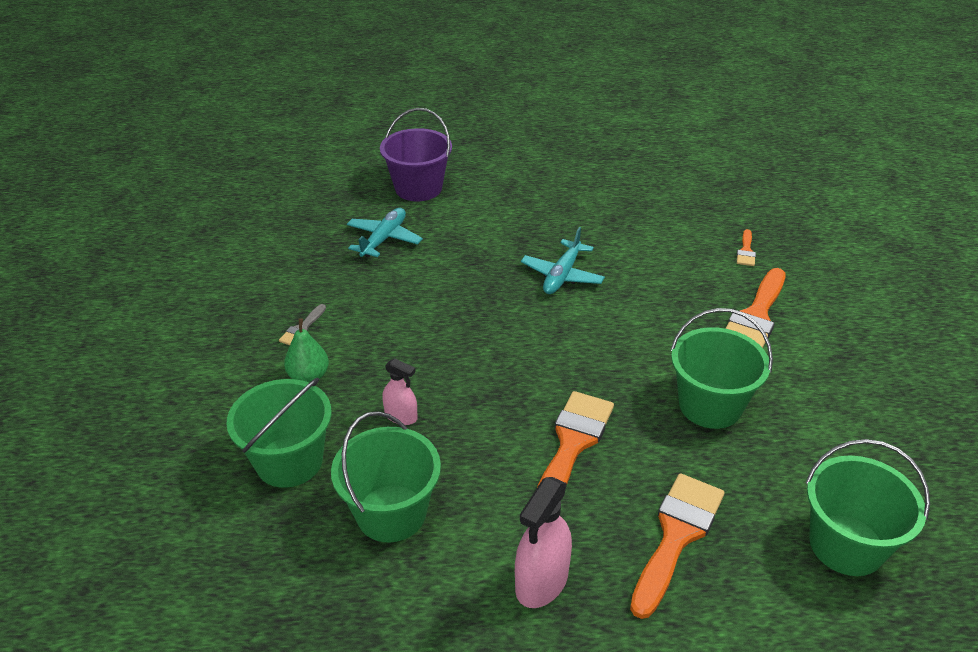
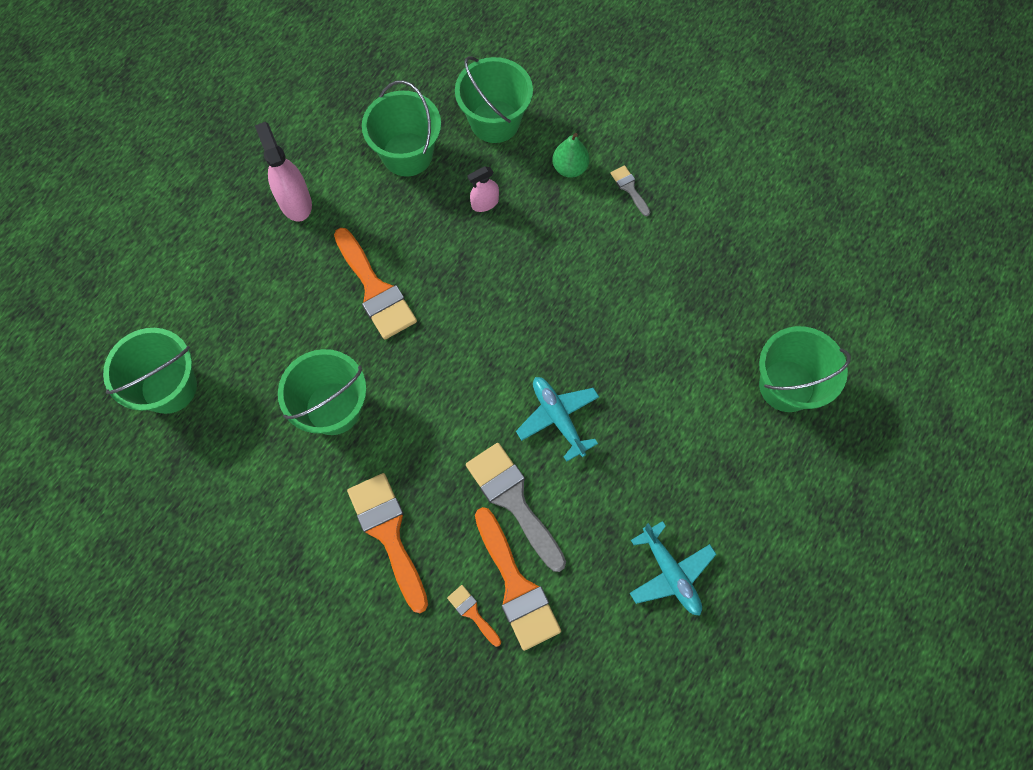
camera: 125 degrees right, 30 degrees up
(384, 239) = (715, 308): turquoise plane -> turquoise plane (670, 573)
(418, 188) = (786, 385): purple bucket -> green bucket
(649, 268) = (513, 500): none -> grey brush
(676, 535) = (259, 295): orange brush -> orange brush (516, 586)

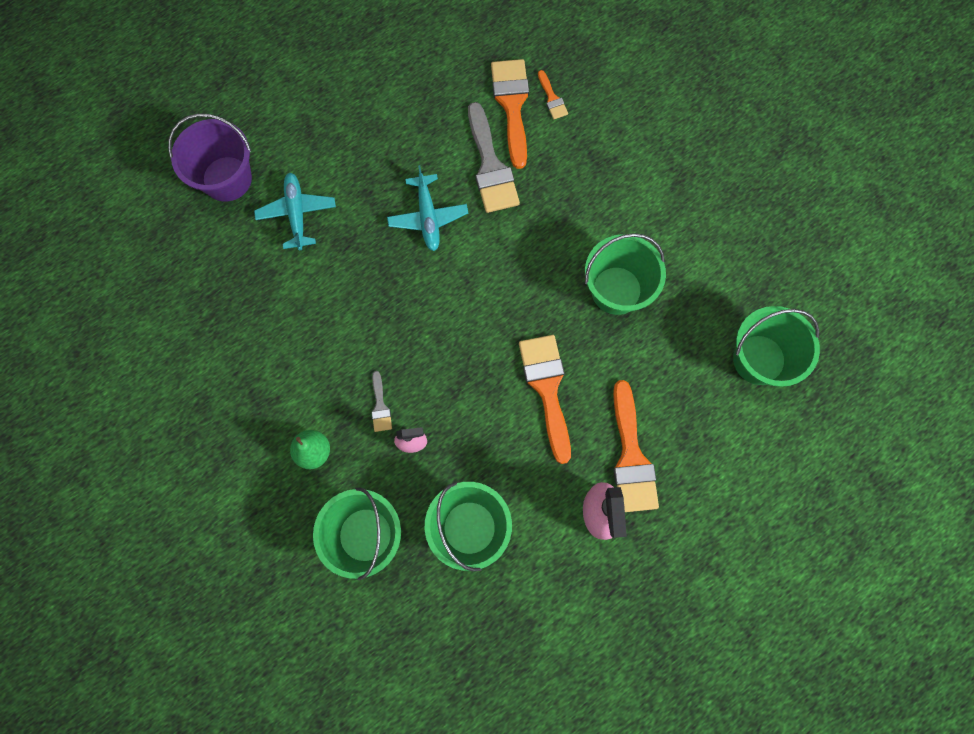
camera: 160 degrees left, 5 degrees up
(388, 533) = (599, 174): orange brush -> orange brush (631, 456)
(629, 188) = (266, 408): grey brush -> grey brush (380, 406)
(670, 573) = (392, 76): turquoise plane -> turquoise plane (297, 213)
(786, 385) = (227, 179): green bucket -> purple bucket

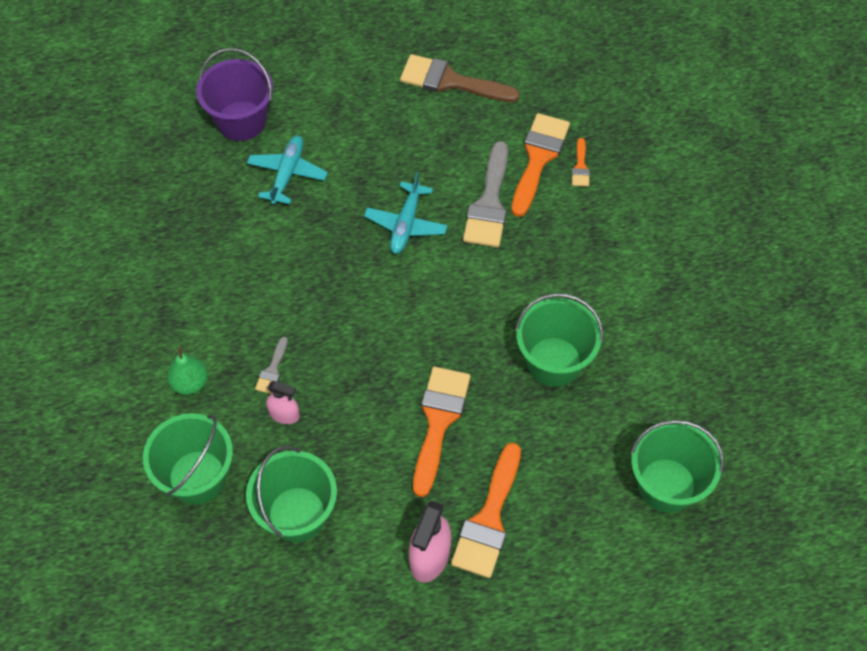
camera: 25 degrees right, 15 degrees down
(398, 61) = (450, 81): none -> brown brush

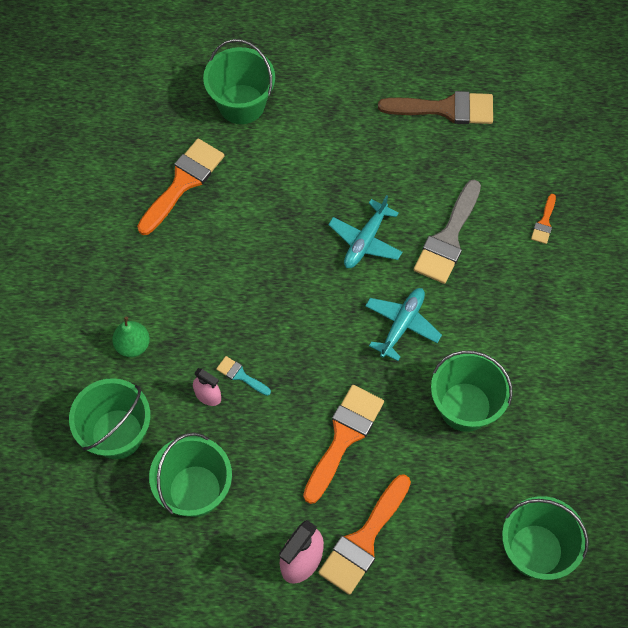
camera: 15 degrees right, 5 degrees up
(241, 121) = (241, 104): purple bucket -> green bucket
(272, 370) = (208, 351): grey brush -> none
(287, 174) = (270, 166): turquoise plane -> turquoise plane (402, 324)
(313, 386) = (240, 375): none -> turquoise brush
(450, 81) = (445, 109): brown brush -> brown brush turned 150 degrees clockwise
(538, 158) = (506, 205): orange brush -> orange brush (183, 182)

